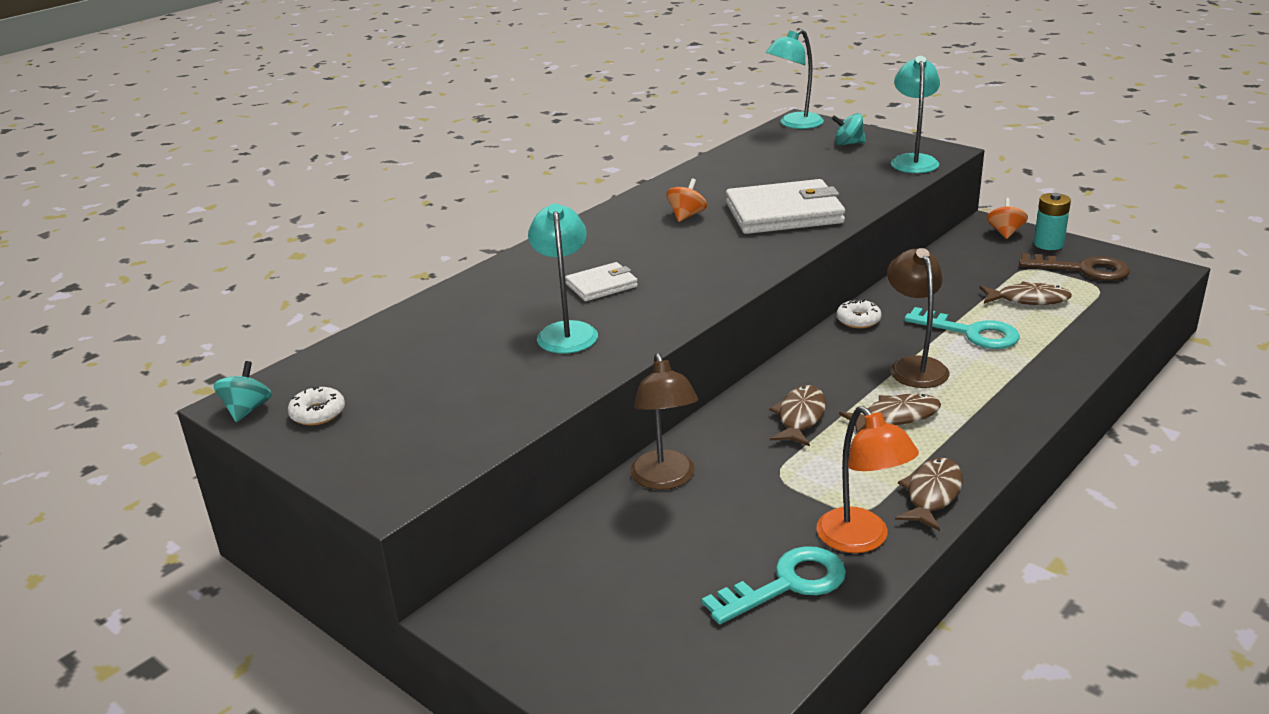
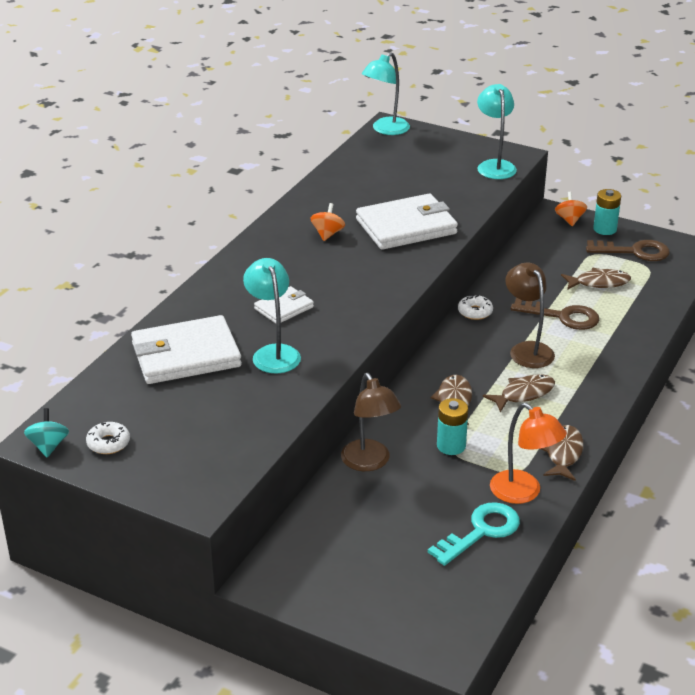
camera: 15 degrees left, 5 degrees up
(461, 326) = (186, 355): none -> white wallet
(779, 470) = (451, 446): none -> turquoise battery
(848, 144) = (437, 150): turquoise spinning top -> none
(971, 333) = (562, 316): turquoise key -> brown key

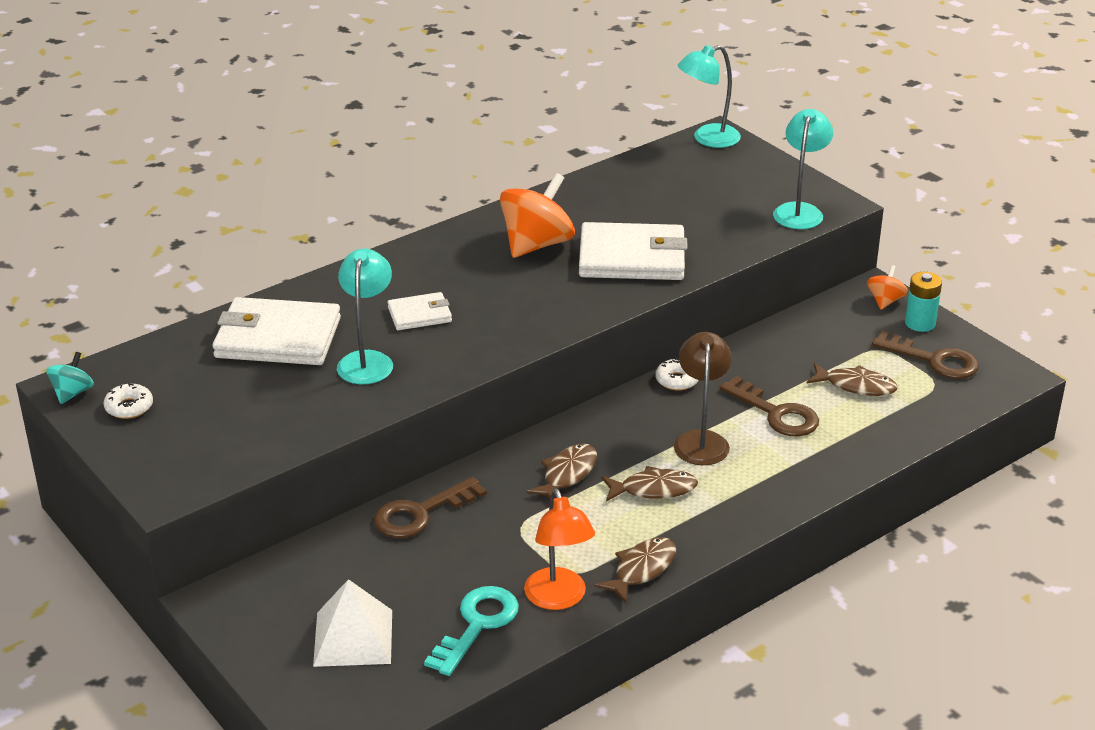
camera: 25 degrees right, 0 degrees up
(327, 234) = (537, 244): orange spinning top -> orange spinning top, size x1.97
(369, 462) = (420, 513): brown lamp -> brown key
(397, 572) = (353, 637): none -> white pyramid
(451, 446) = (523, 522): turquoise battery -> none
(481, 531) = (477, 625): turquoise key -> turquoise key turned 45 degrees counterclockwise

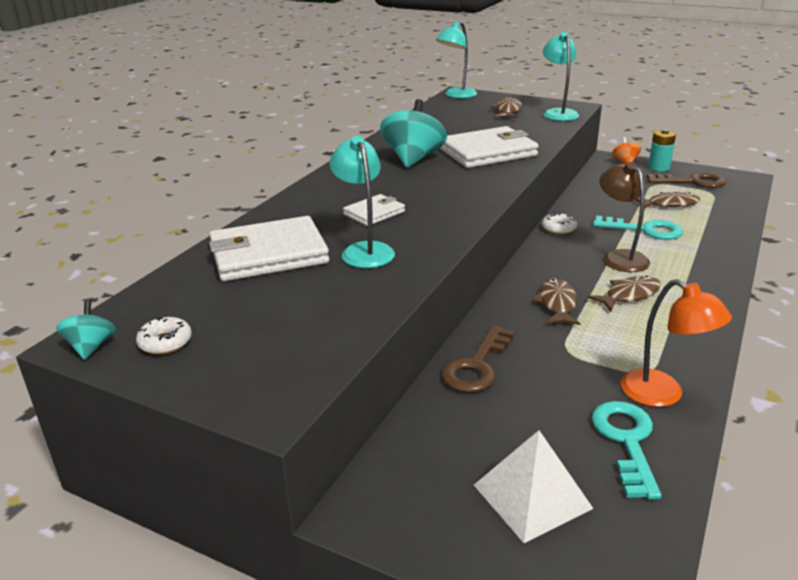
camera: 25 degrees left, 5 degrees down
(537, 244) = (413, 159): orange spinning top -> turquoise spinning top
(641, 569) = (693, 351): brown fish -> brown fish (508, 111)
(776, 413) = (645, 230): brown key -> turquoise key

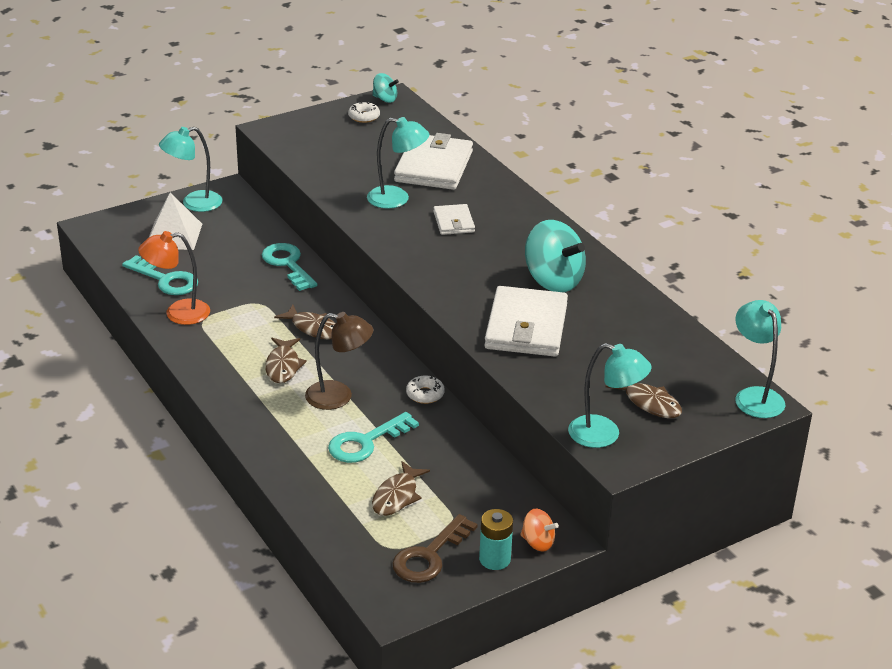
camera: 120 degrees right, 5 degrees up
(431, 528) = (193, 203): none -> turquoise lamp
(476, 366) = (288, 264): brown key -> turquoise key

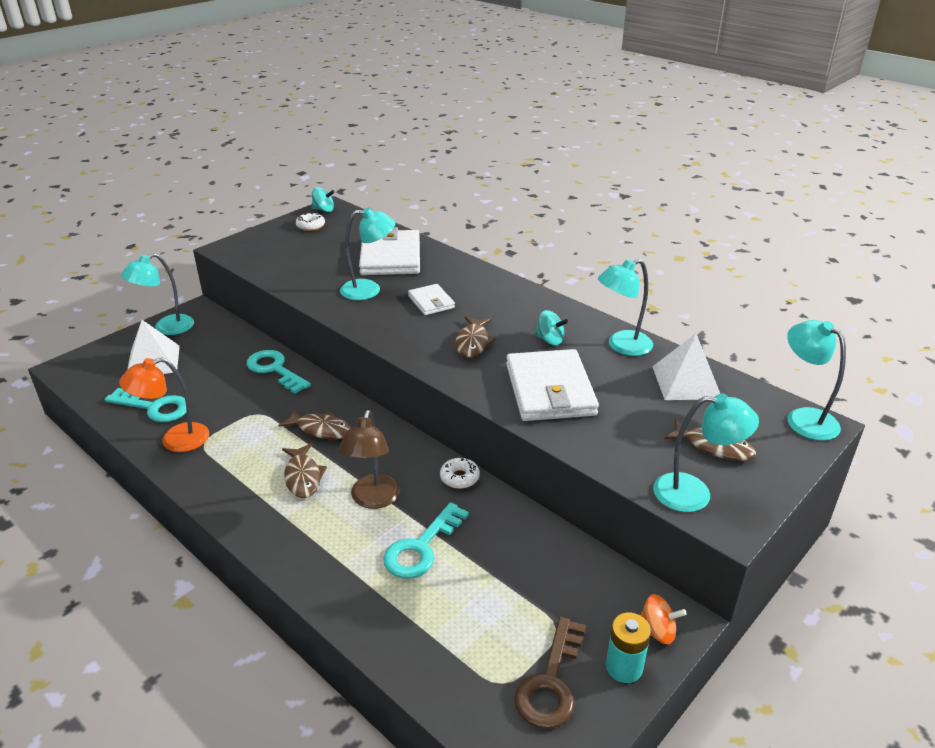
camera: 15 degrees left, 0 degrees up
(339, 397) = (373, 499): brown lamp -> brown lamp turned 105 degrees clockwise
(397, 496) = (481, 609): brown fish -> brown fish (473, 342)
(553, 281) = (550, 340): turquoise spinning top -> turquoise spinning top, size x0.51
(622, 299) = (622, 346): none -> turquoise lamp
(663, 344) = (686, 382): none -> white pyramid

